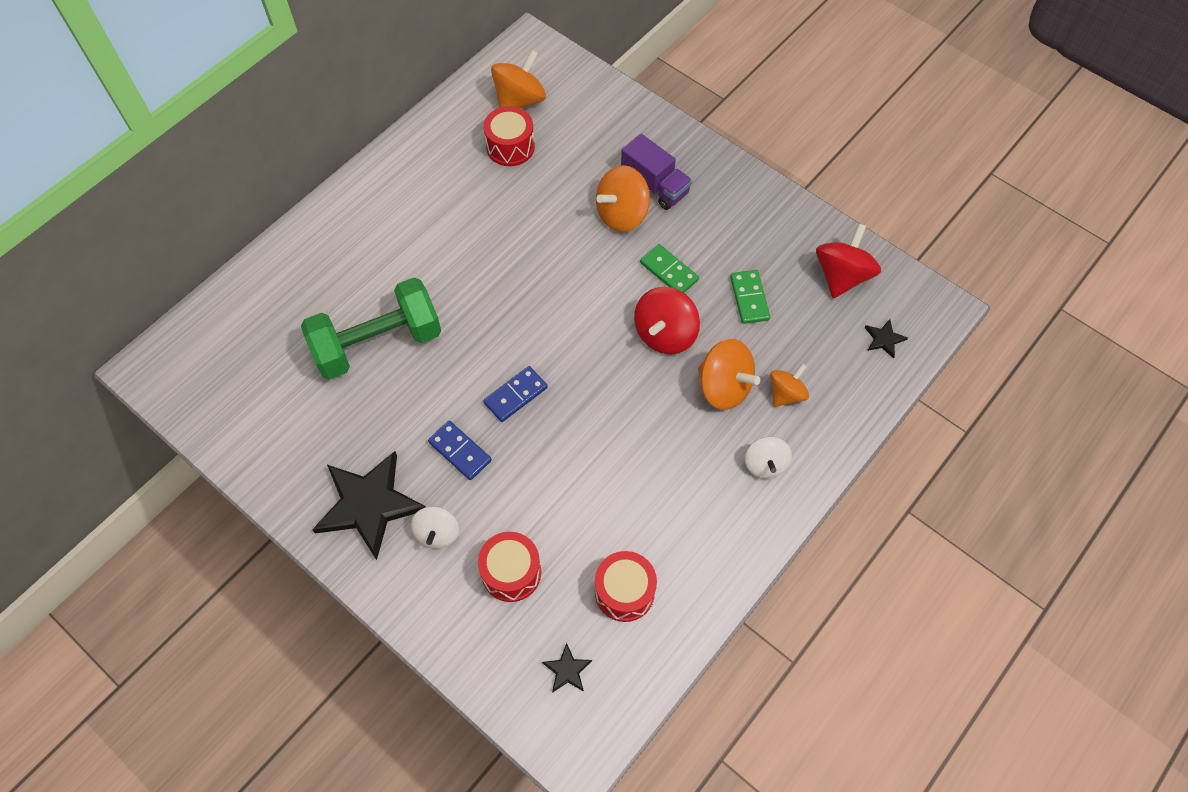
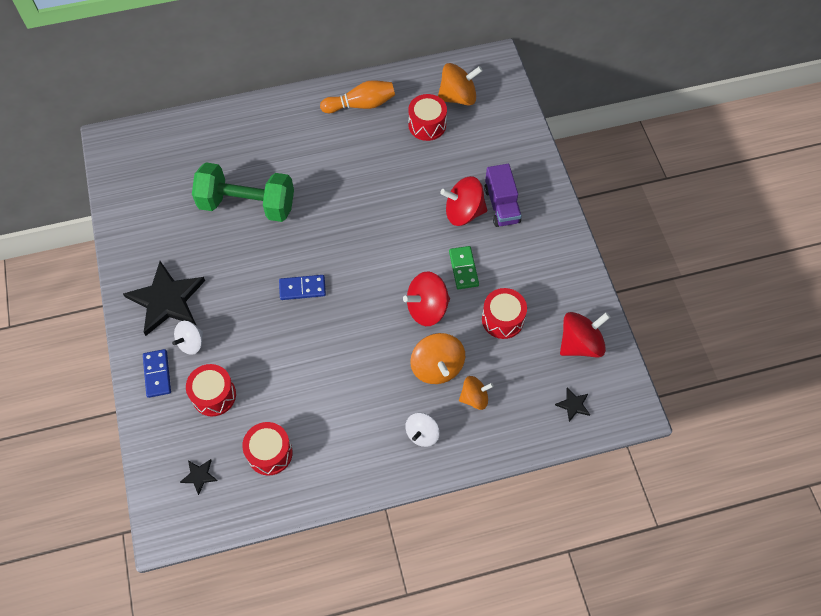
camera: 35 degrees right, 0 degrees up
(420, 164) = (361, 105): none -> orange bowling pin
(460, 451) = (242, 302): blue domino -> blue domino (157, 374)
(622, 214) = (463, 212): orange spinning top -> red spinning top
(749, 298) = (502, 319): green domino -> red drum

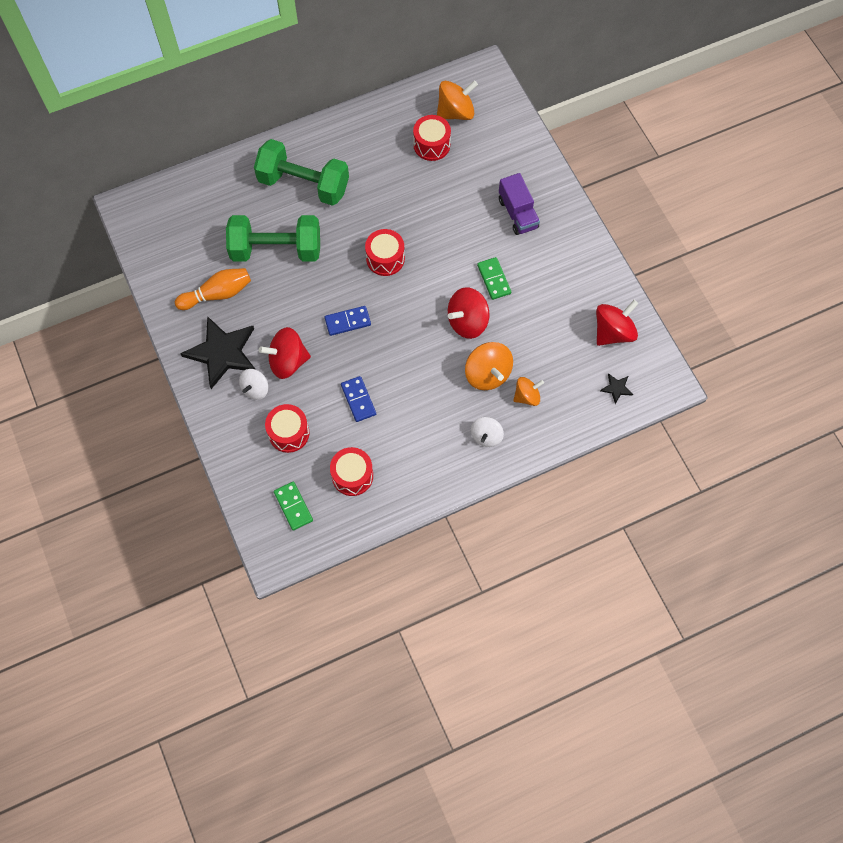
camera: 10 degrees left, 5 degrees up
(157, 374) = (231, 422): blue domino -> blue domino (358, 400)
(199, 476) = (293, 506): black star -> green domino
(290, 145) = (303, 184): none -> green dumbbell
(361, 105) = (363, 134): orange bowling pin -> orange bowling pin (217, 294)
(463, 212) = (483, 225): red spinning top -> red spinning top (287, 361)
(502, 319) = (539, 321): red drum -> red drum (385, 259)

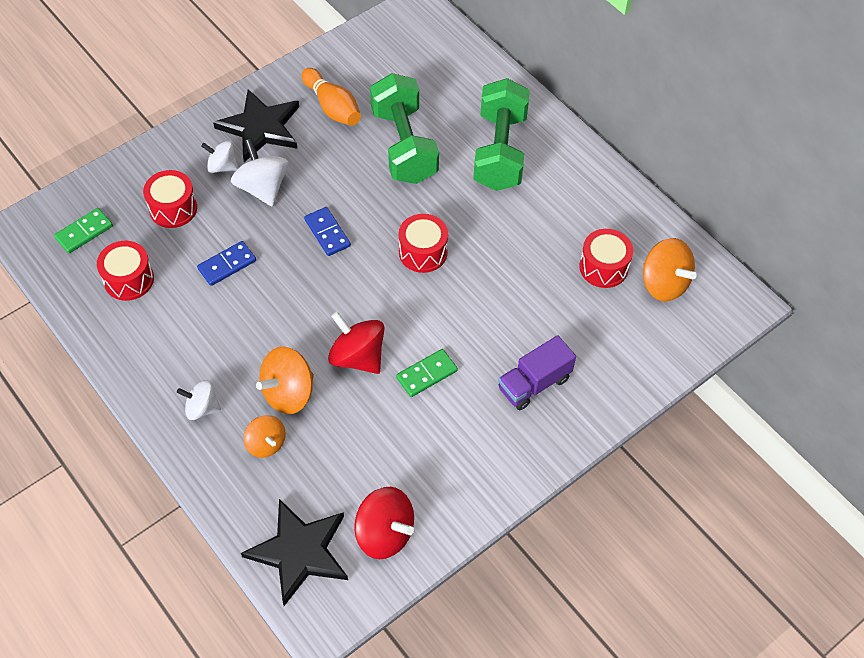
camera: 75 degrees right, 10 degrees down
(287, 361) = (262, 188): red spinning top -> white spinning top
(616, 388) = (299, 552): black star -> black star, size x2.39

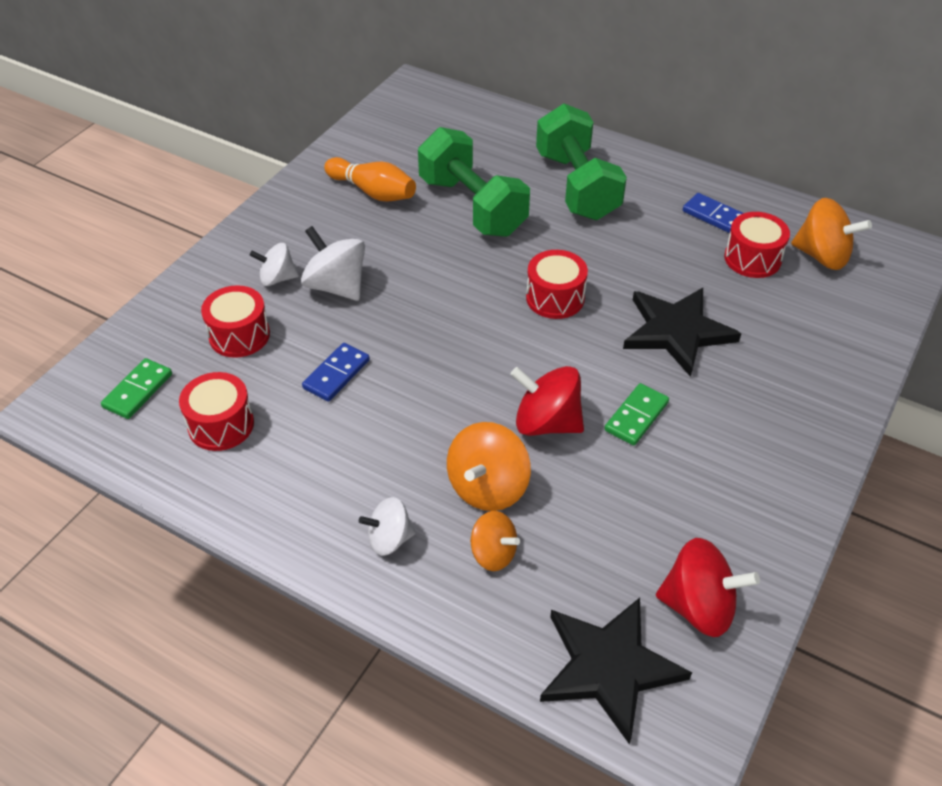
camera: 20 degrees left, 10 degrees down
(260, 128) = (302, 230): black star -> black star (676, 332)
(327, 233) = (437, 309): blue domino -> blue domino (714, 216)
(534, 383) = (759, 389): purple truck -> none

